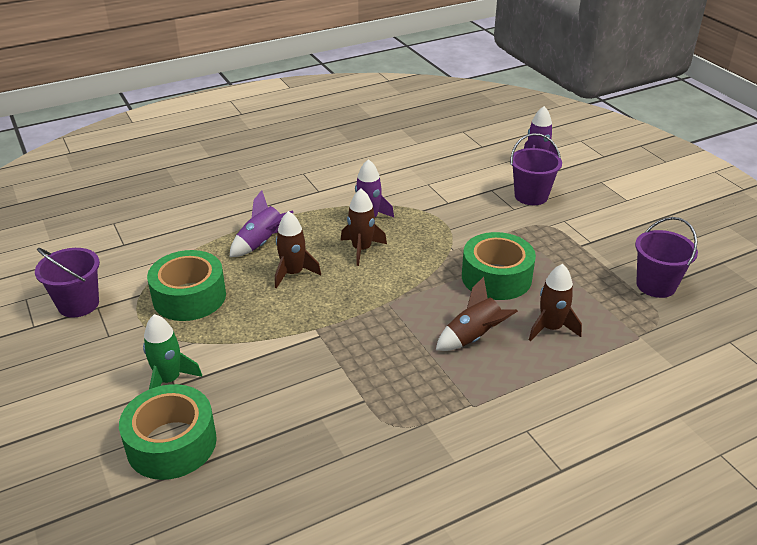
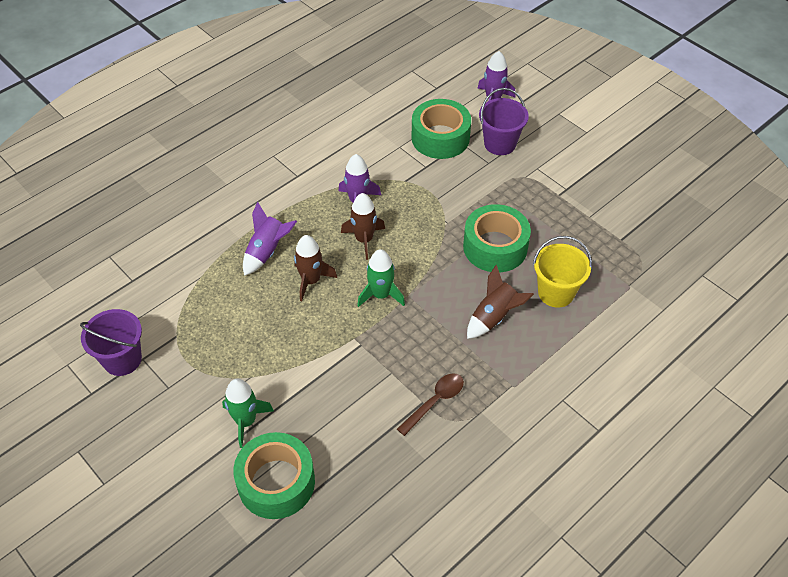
camera: 15 degrees left, 15 degrees up
(189, 297) = (224, 328): green tape -> green tape (440, 138)
(359, 297) = (381, 295): none -> green rocket
(377, 403) = (435, 402): none -> brown spoon
(551, 328) = (556, 293): brown rocket -> yellow bucket
(656, 285) = (632, 227): purple bucket -> none

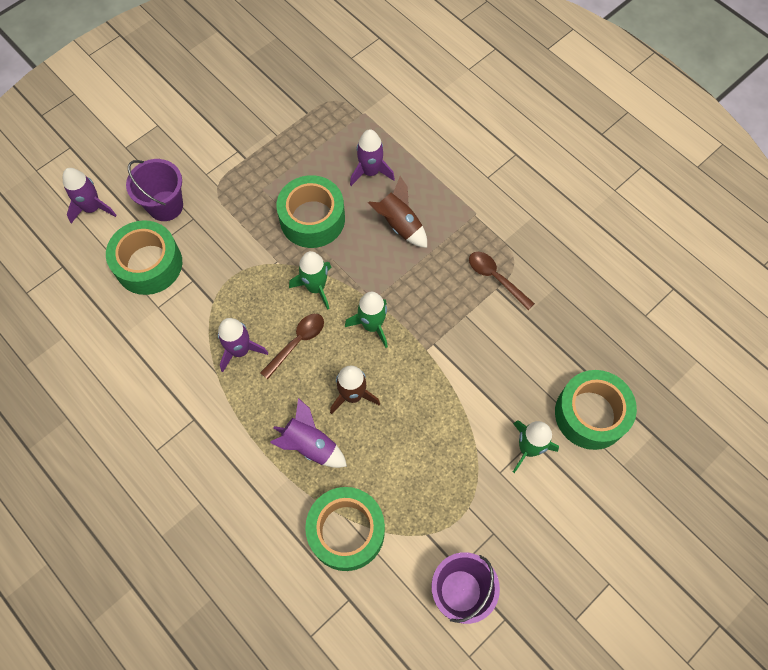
camera: 90 degrees left, 15 degrees up
(188, 278) = (346, 531): none -> green tape
(364, 239) = (297, 343): brown rocket -> brown spoon
(420, 251) = (315, 287): none -> green rocket
(556, 293) = (370, 172): yellow bucket -> purple rocket

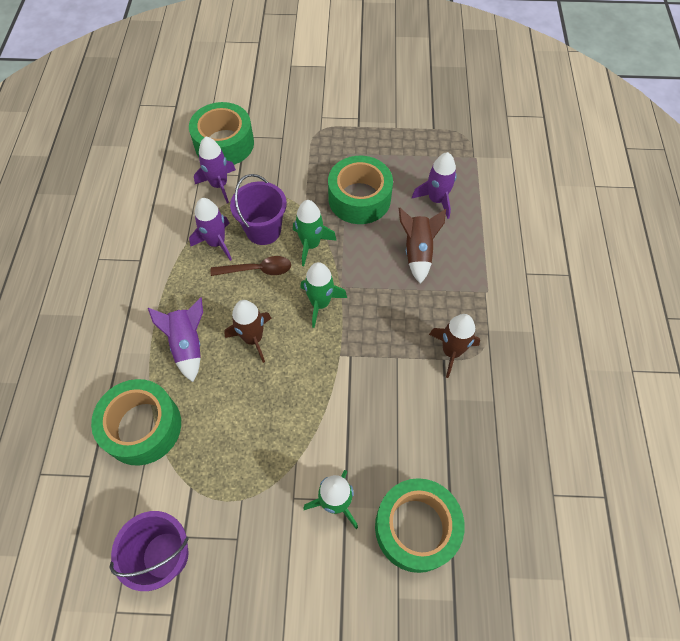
camera: 45 degrees right, 5 degrees down
(92, 208) = (231, 86): purple rocket -> purple rocket (219, 185)
(165, 206) = (274, 117): purple bucket -> purple bucket (263, 230)
(496, 278) = (451, 351): brown spoon -> brown rocket

